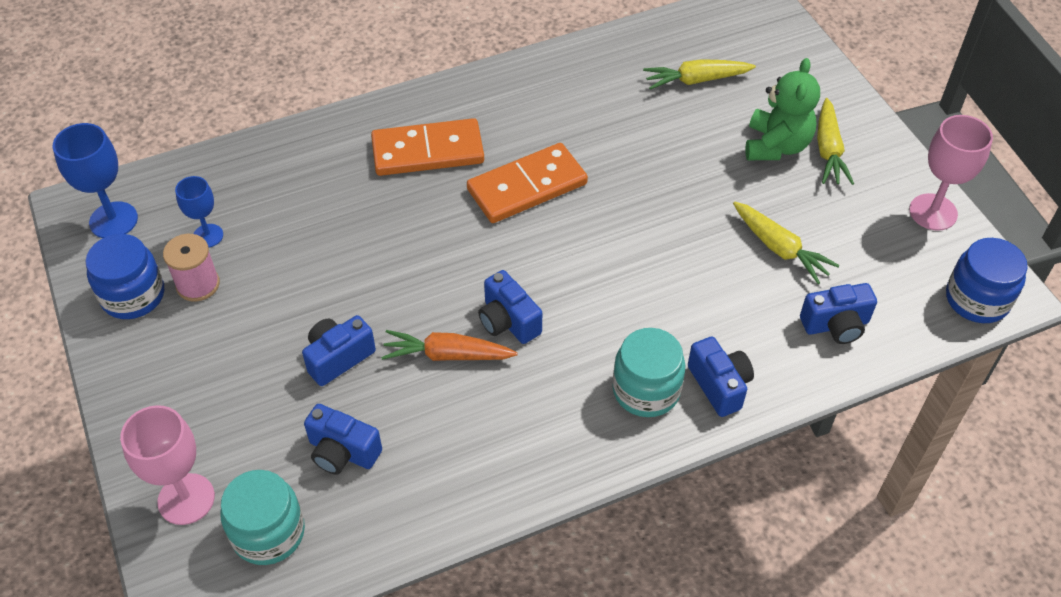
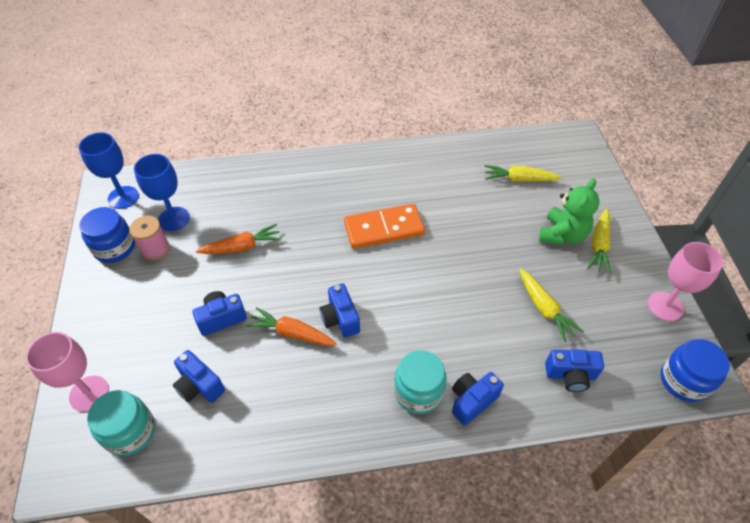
camera: 15 degrees right, 0 degrees up
(208, 236) = (174, 219): blue goblet -> blue goblet, size x1.58
(329, 254) = (242, 247): none -> orange carrot
(427, 151) = (328, 192): orange domino -> none
(719, 385) = (472, 401): blue camera -> blue camera turned 120 degrees counterclockwise

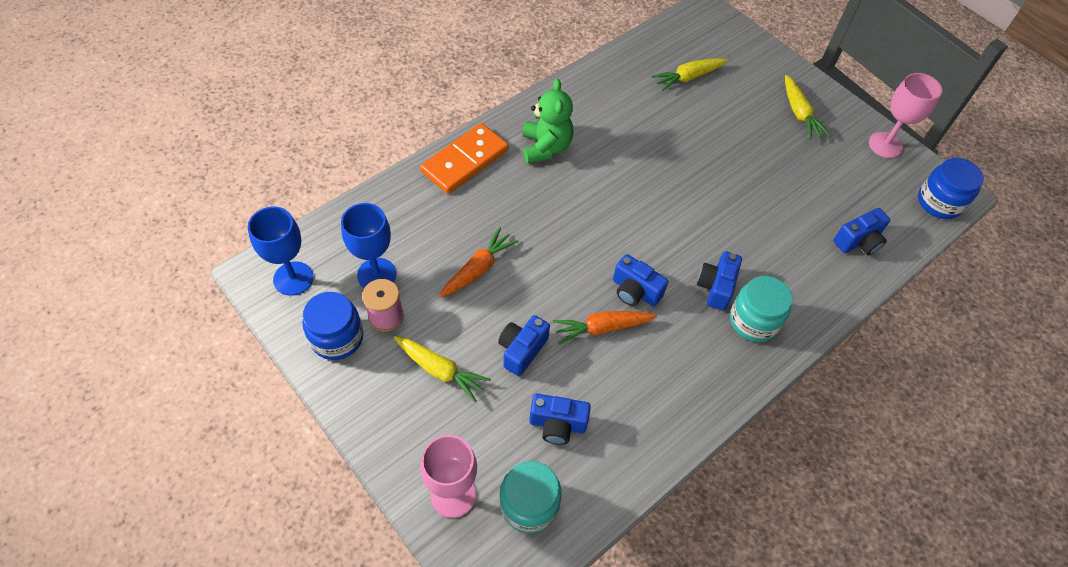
camera: 35 degrees left, 5 degrees up
(384, 229) = (604, 183): orange domino -> orange domino (465, 161)
(472, 401) = (801, 305): blue camera -> blue camera (716, 287)
(545, 309) = (798, 193): yellow carrot -> yellow carrot (441, 370)
(562, 235) = (763, 117): green teddy bear -> green teddy bear (546, 147)

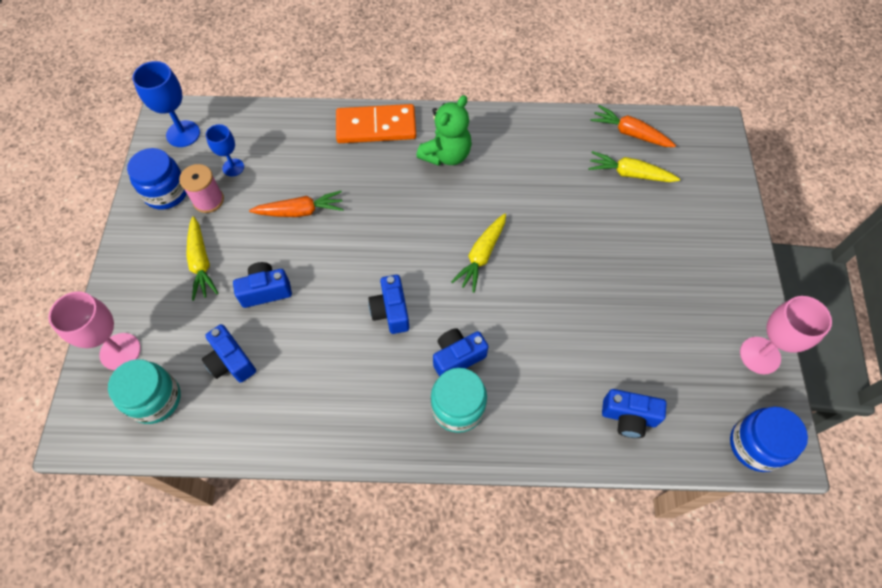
camera: 45 degrees right, 5 degrees up
(376, 274) = (233, 167): blue goblet -> blue goblet, size x0.63
(601, 328) = (336, 319): orange carrot -> orange carrot (630, 133)
(799, 113) = (702, 270): yellow carrot -> yellow carrot (481, 256)

